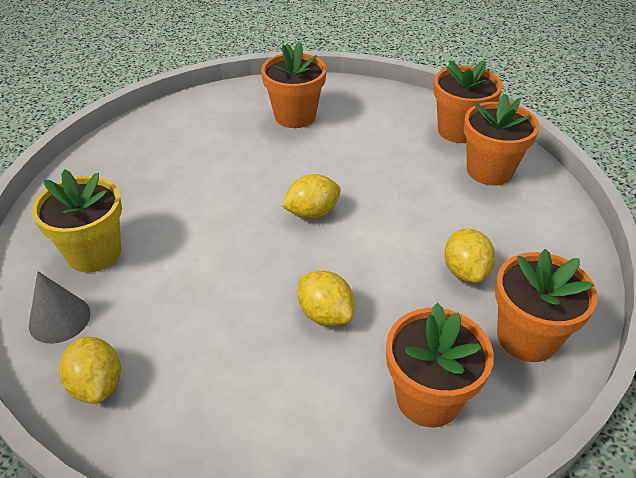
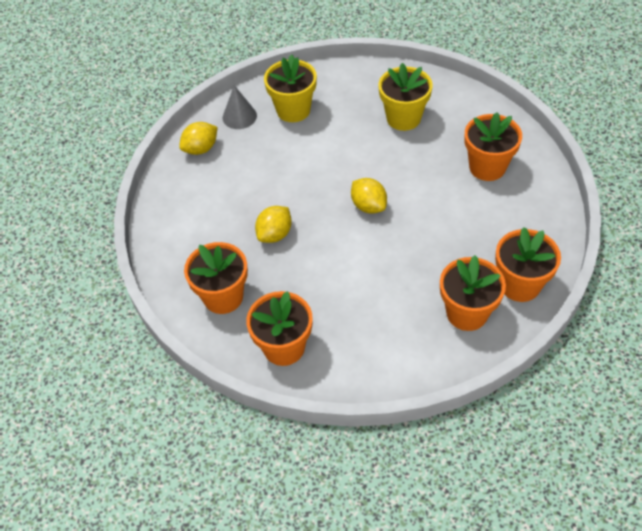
camera: 80 degrees right, 10 degrees up
(183, 157) = (403, 118): none -> yellow flower pot
(465, 271) = (336, 306): yellow lemon -> none

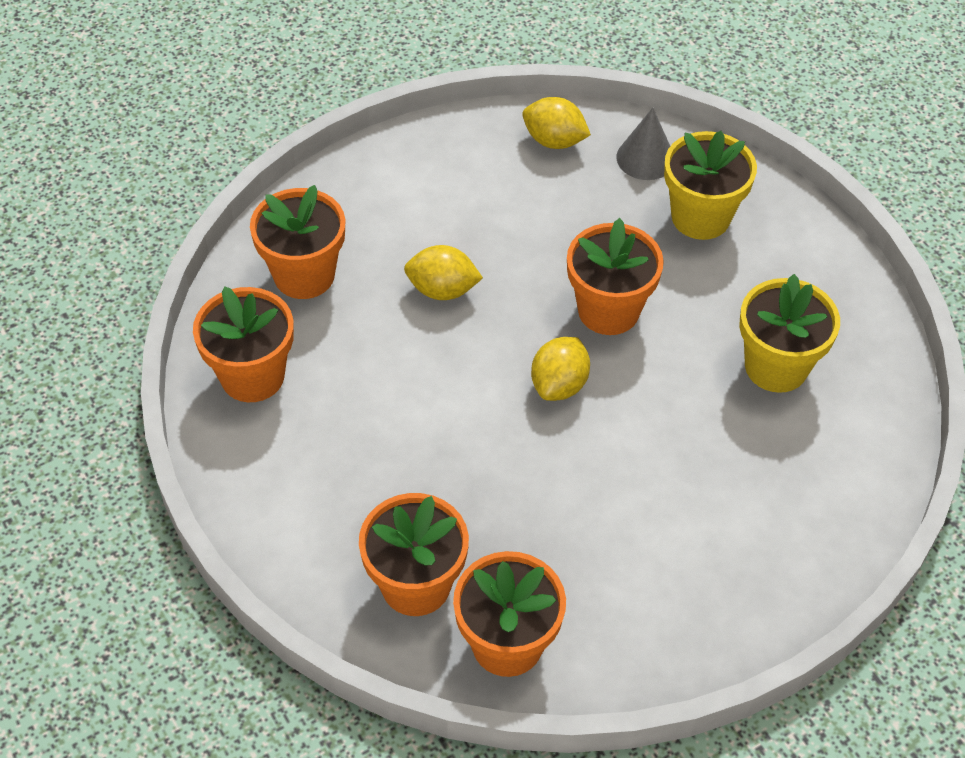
camera: 60 degrees right, 0 degrees up
(487, 167) = (737, 522): orange flower pot -> orange flower pot (608, 310)

